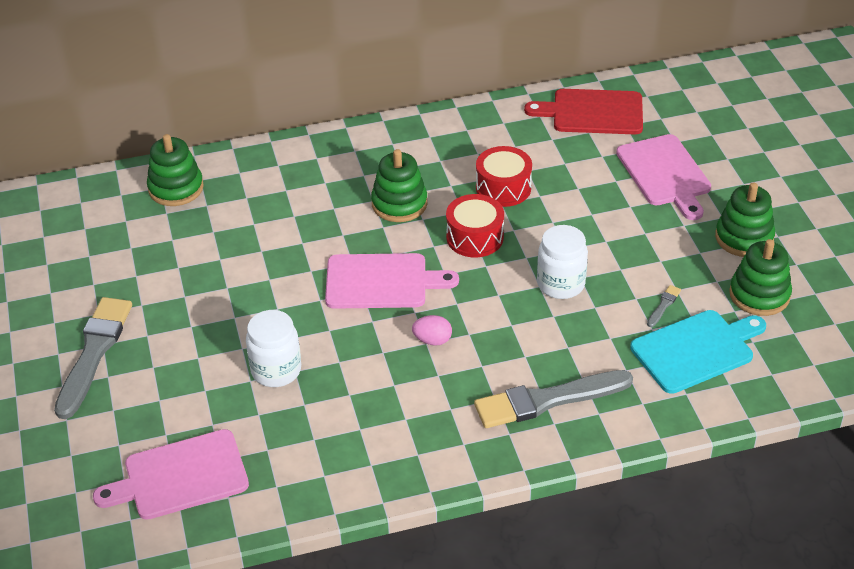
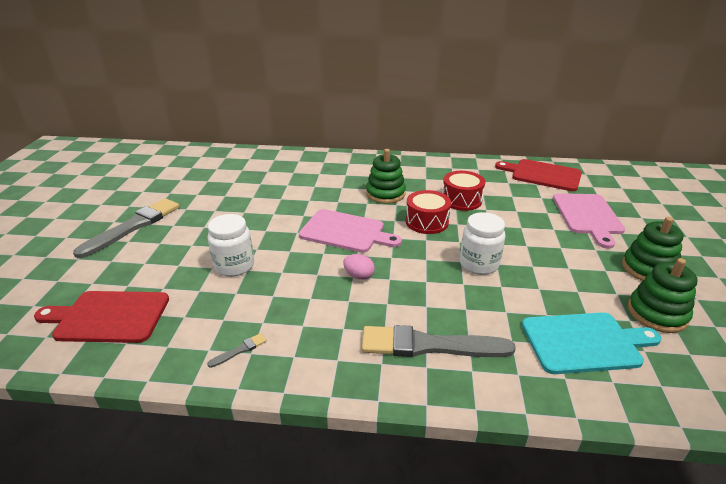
camera: 20 degrees right, 10 degrees down
(176, 188) = (257, 160): green stacking toy -> none
(180, 476) = (108, 317): pink cutting board -> red cutting board
(663, 305) = (562, 299): grey brush -> grey brush (240, 350)

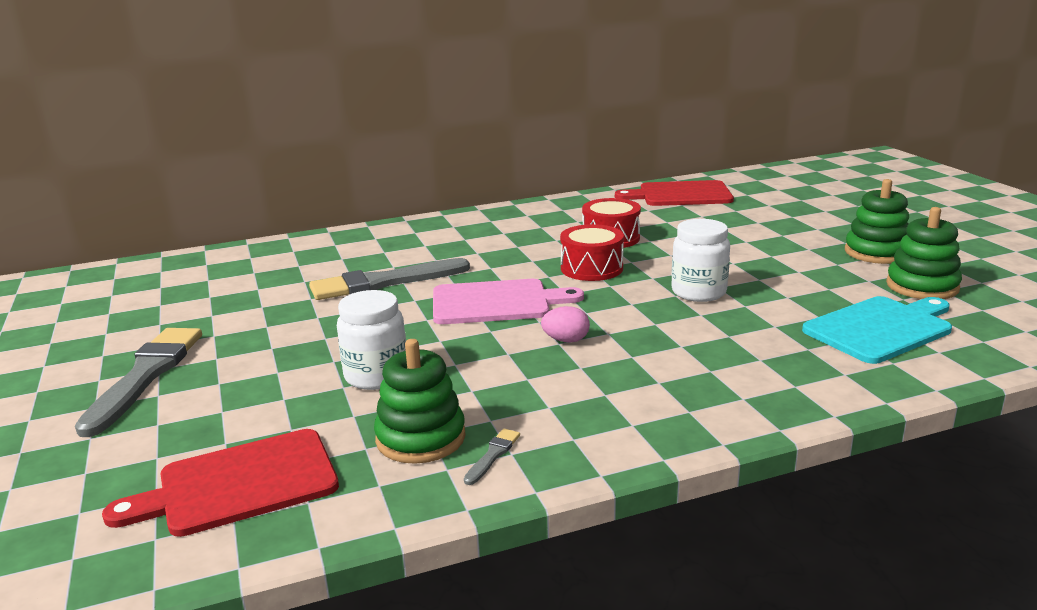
camera: 25 degrees left, 10 degrees down
(385, 194) = (505, 253): green stacking toy -> green stacking toy (420, 438)
(429, 345) = (725, 379): grey brush -> grey brush (384, 282)
(588, 216) = (770, 221): pink cutting board -> none

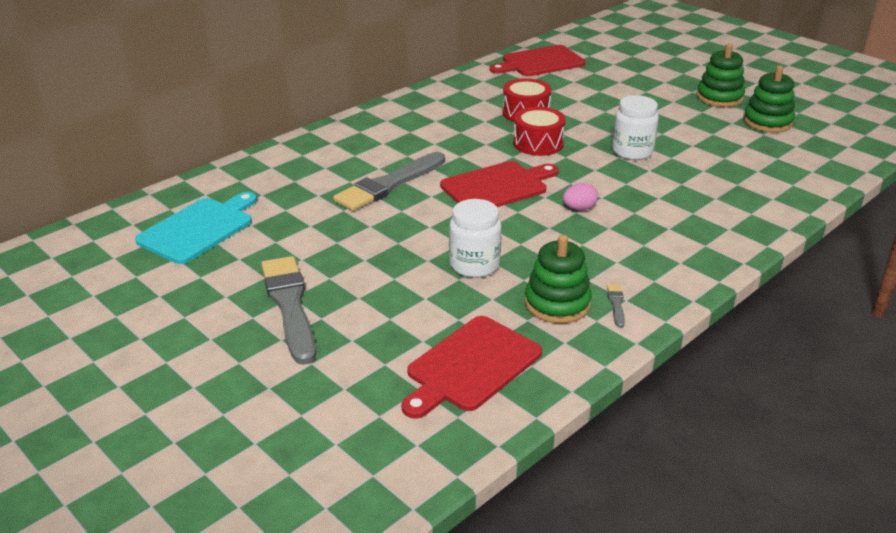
camera: 25 degrees left, 10 degrees up
(496, 302) = (497, 186): pink cutting board -> red cutting board
(880, 328) = (767, 160): turquoise cutting board -> turquoise cutting board (199, 228)

